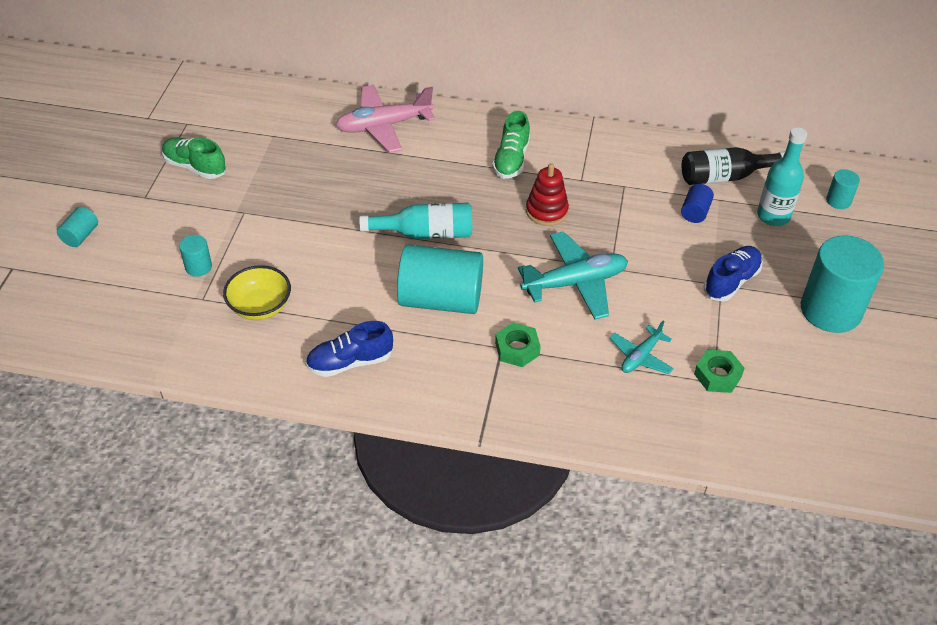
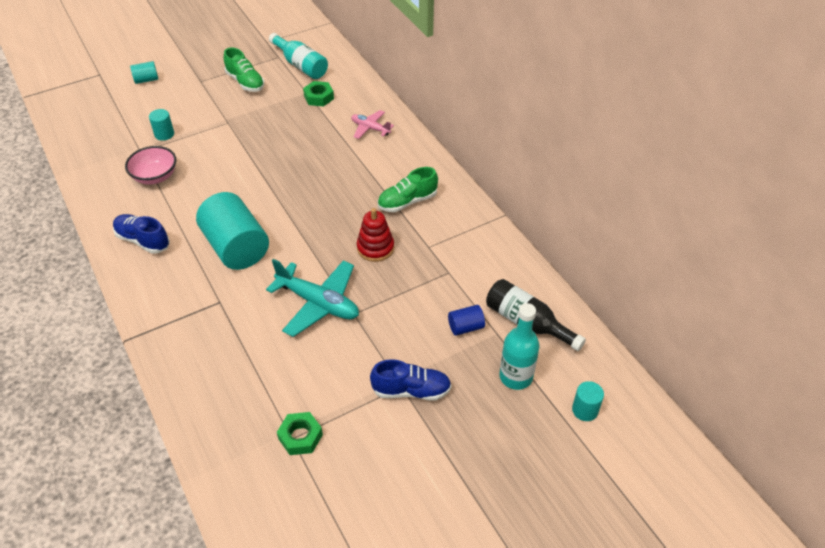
camera: 50 degrees right, 0 degrees up
(195, 167) = (245, 82): green shoe -> green shoe turned 150 degrees clockwise
(260, 307) = (155, 176): yellow bowl -> pink bowl
(384, 126) = (370, 128): pink plane -> pink plane, size x0.56
(425, 233) = (290, 205): turquoise bottle -> turquoise bottle (301, 65)
(517, 349) = (225, 310): green nut -> green nut (319, 97)
(640, 356) = (278, 380): turquoise plane -> none
(830, 310) = (444, 473): turquoise cylinder -> none

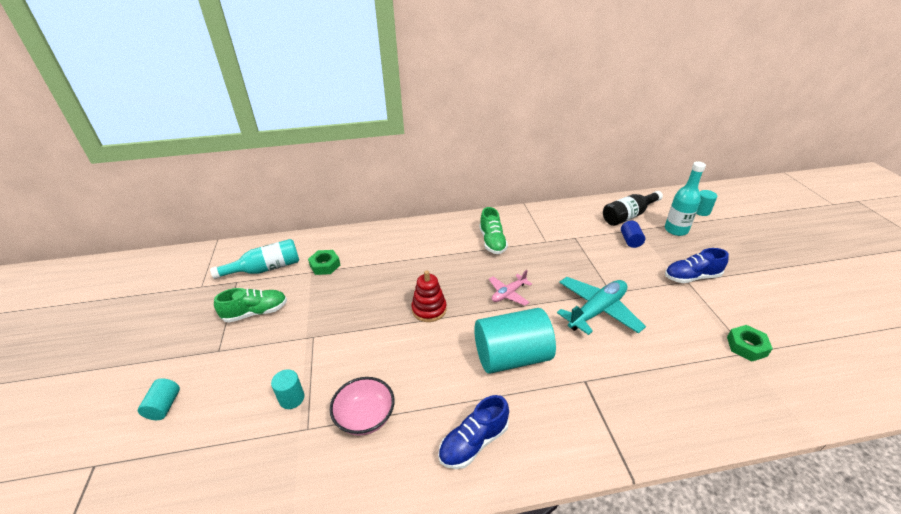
camera: 70 degrees left, 10 degrees down
(370, 128) = (391, 244): pink plane -> pink plane (508, 293)
(375, 248) = (539, 267): red stacking toy -> red stacking toy (429, 309)
(411, 390) = (691, 277): blue shoe -> blue shoe turned 120 degrees counterclockwise

